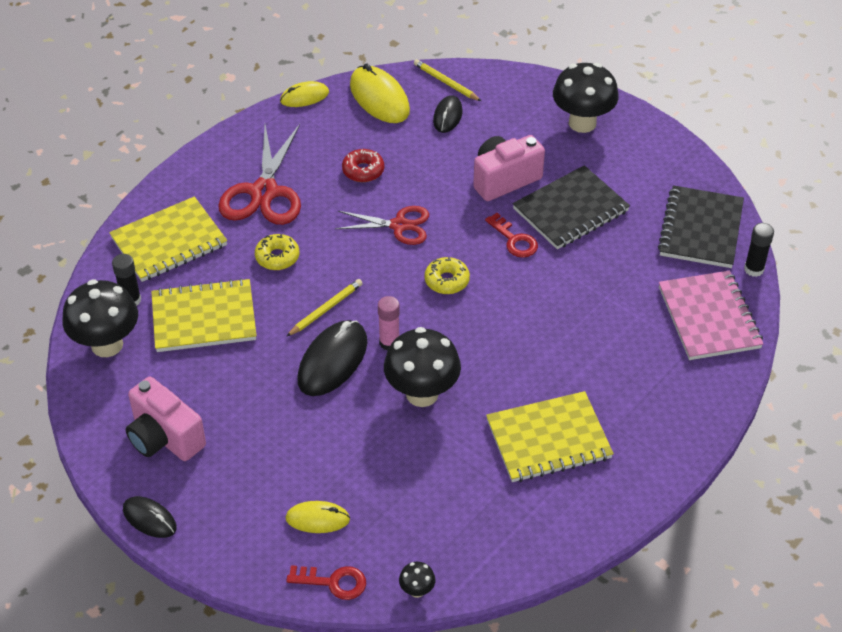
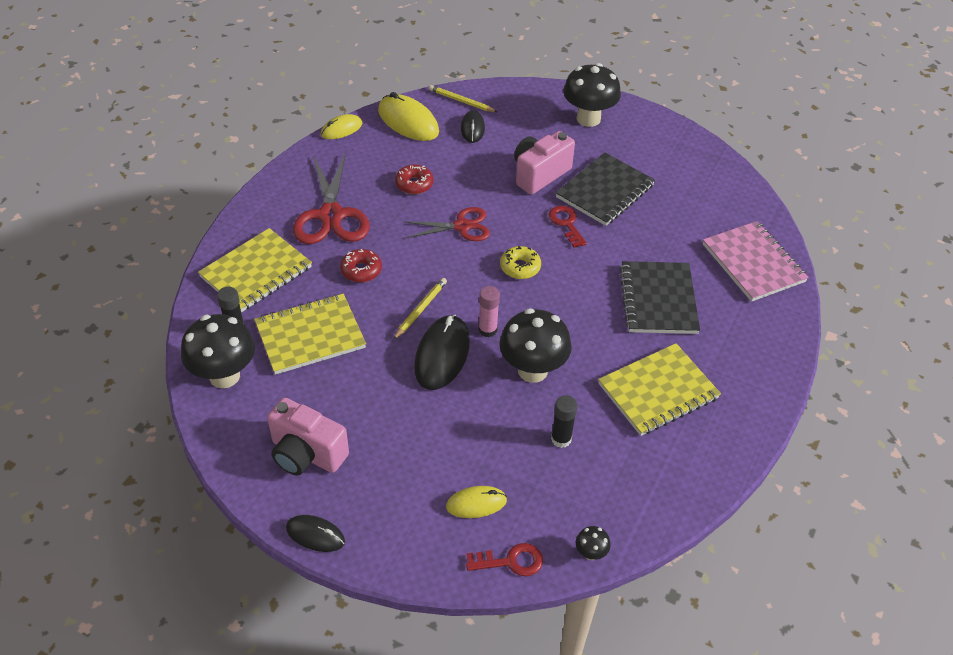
camera: 15 degrees left, 0 degrees up
(277, 257) = (361, 270): yellow donut -> red donut
(514, 240) = (566, 223): red key -> red key turned 150 degrees counterclockwise
(700, 229) = (718, 191): black notebook -> black notebook (658, 300)
(754, 269) = (774, 217): black glue stick -> black glue stick (561, 439)

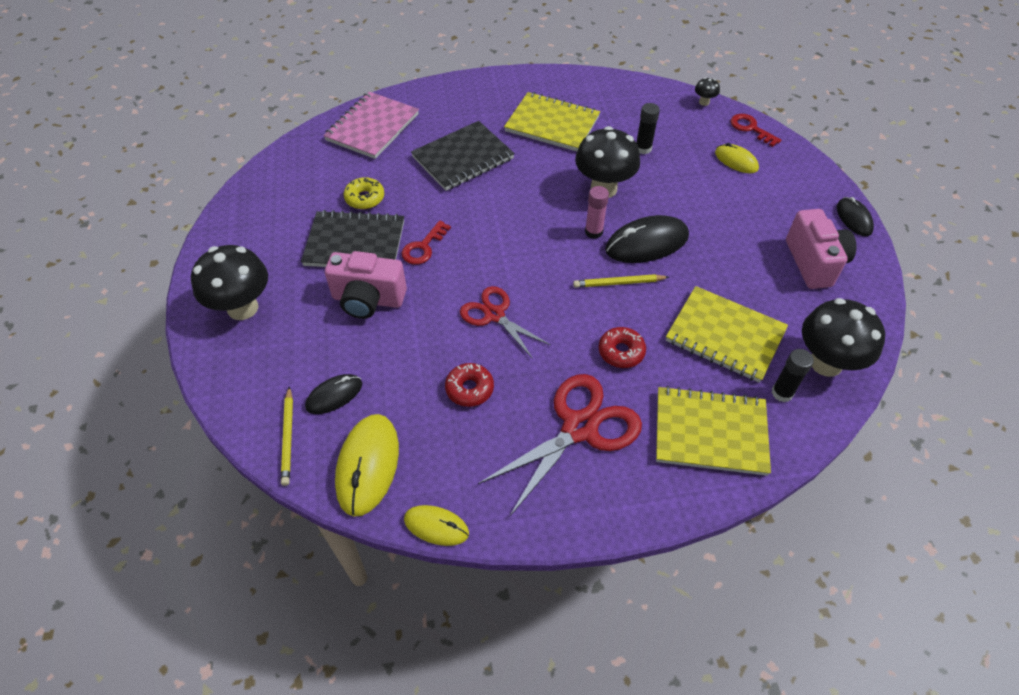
camera: 125 degrees left, 5 degrees up
(520, 267) = (506, 249): yellow donut -> yellow donut (365, 198)

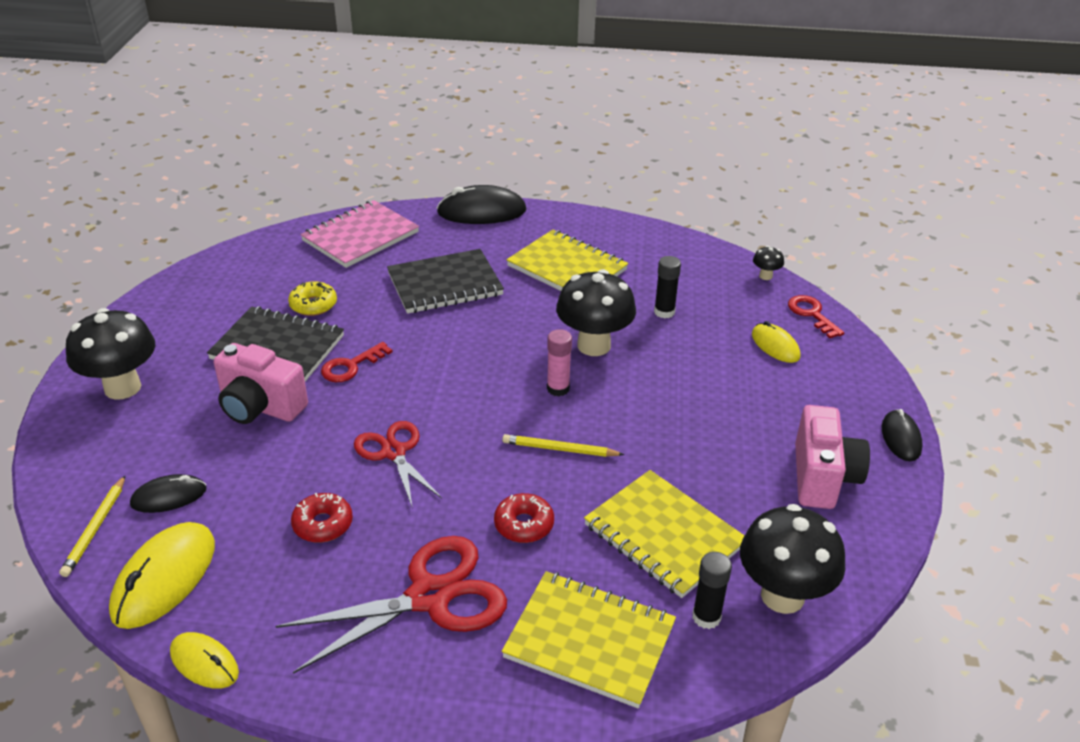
camera: 15 degrees right, 15 degrees down
(646, 243) = (616, 413): black mouse -> black mouse (481, 212)

